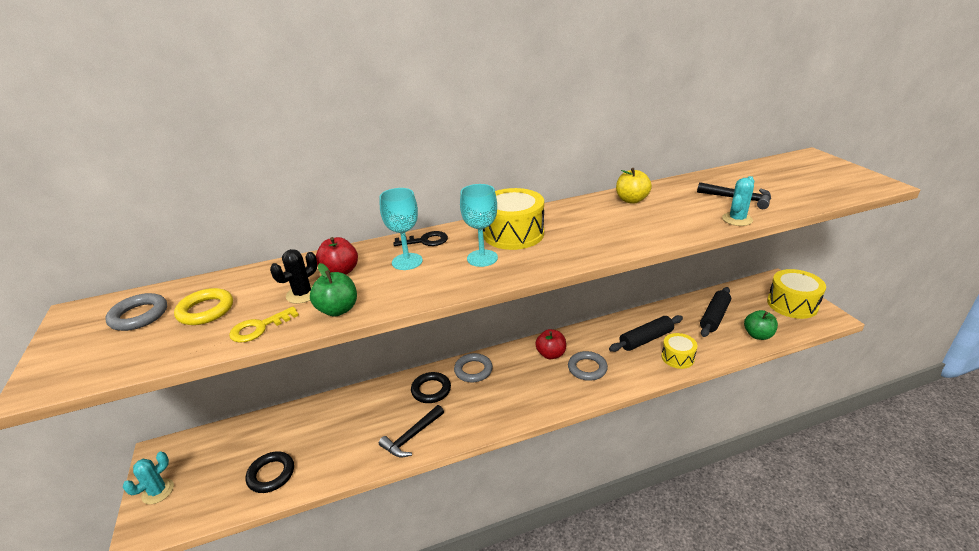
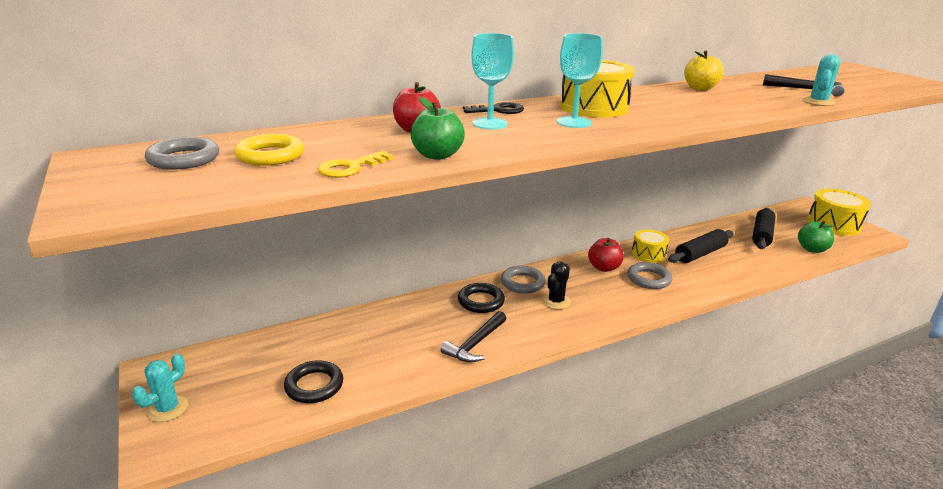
camera: 10 degrees left, 5 degrees down
(302, 294) = (384, 144): black cactus -> black cactus (556, 301)
(677, 357) = (740, 268): yellow drum -> yellow drum (648, 254)

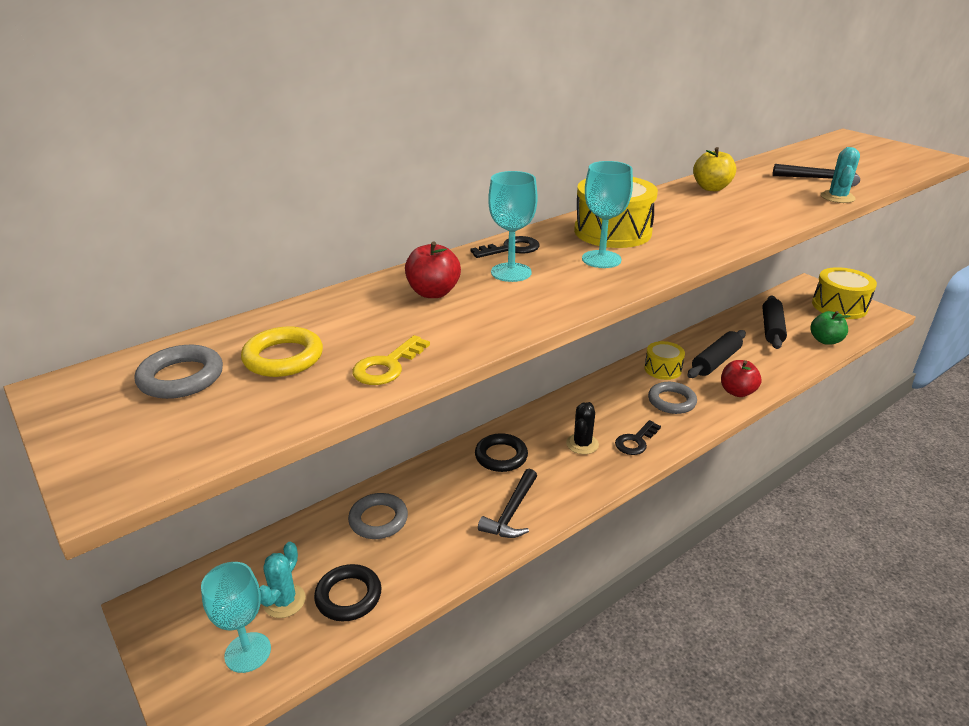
camera: 10 degrees left, 5 degrees up
(167, 409) = (186, 656): turquoise cactus -> turquoise cactus (284, 601)
(217, 413) = (248, 652): none -> turquoise goblet
(437, 155) = (476, 332): green apple -> none
(522, 283) = (539, 425): grey ring -> grey ring (378, 519)
(604, 268) = (621, 393): red apple -> red apple (737, 392)
(605, 305) = (635, 441): none -> black key

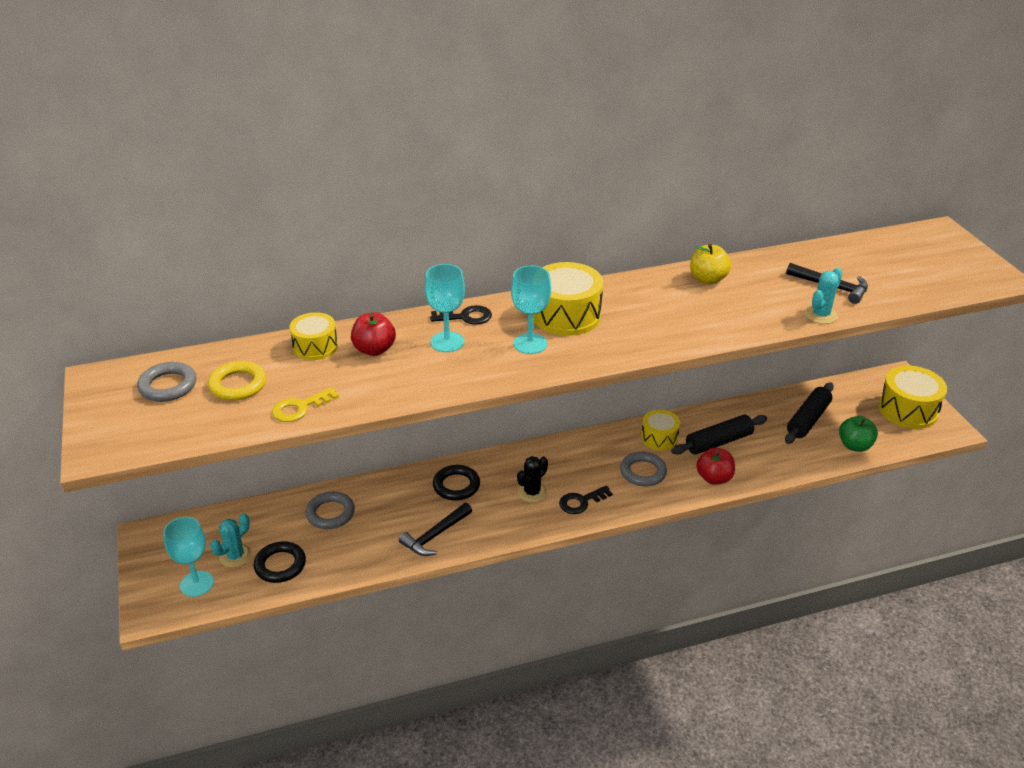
camera: 20 degrees right, 5 degrees up
(358, 302) = (315, 346): none -> yellow drum

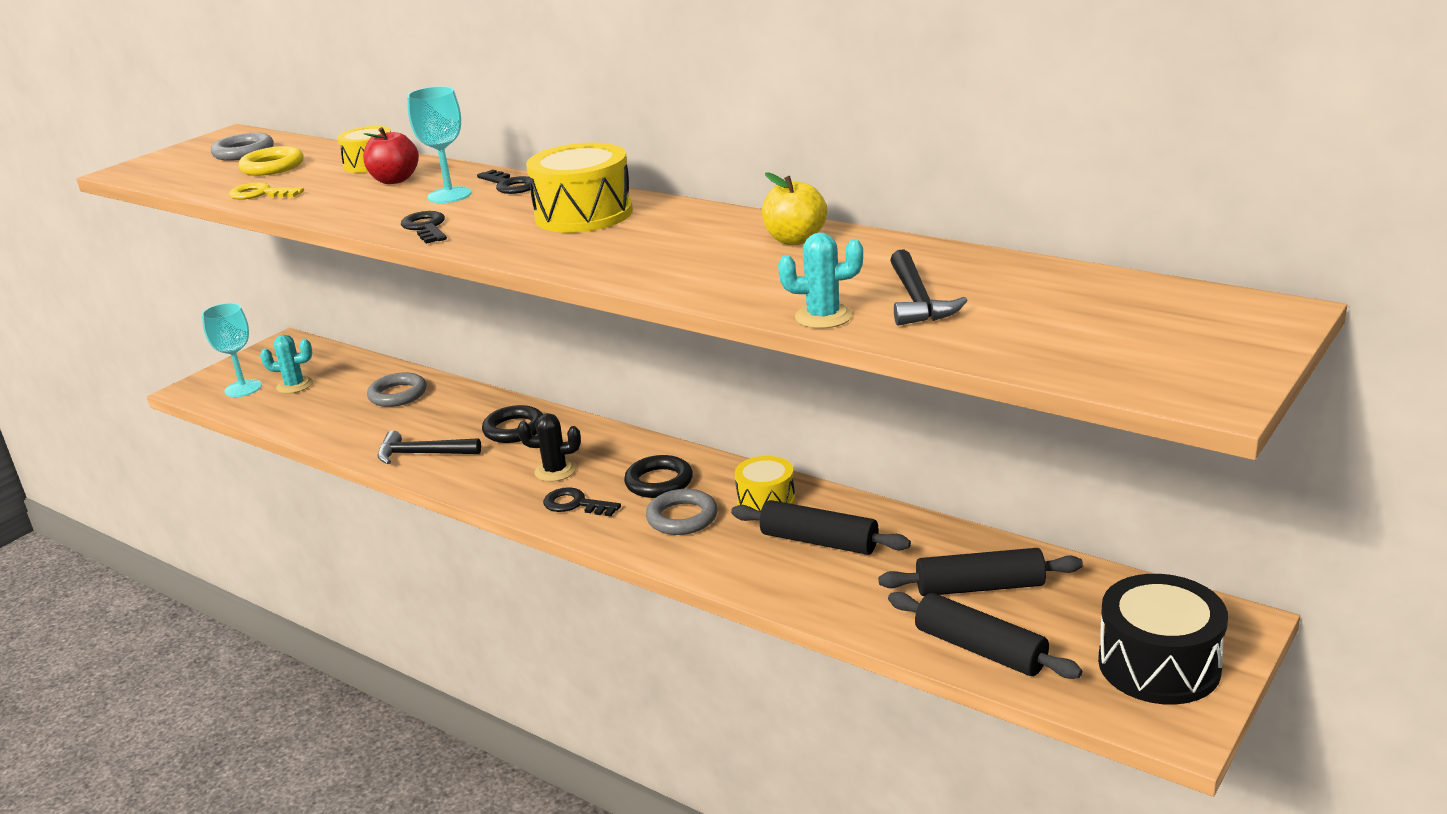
camera: 55 degrees right, 10 degrees down
(280, 565) = (301, 408): black ring -> black ring (659, 482)
(498, 370) = (426, 227): none -> black key
(530, 344) = (498, 221): turquoise goblet -> none
(714, 478) = (738, 568): red apple -> none
(854, 446) = (980, 649): green apple -> black rolling pin
(908, 410) = (1159, 665): yellow drum -> black drum

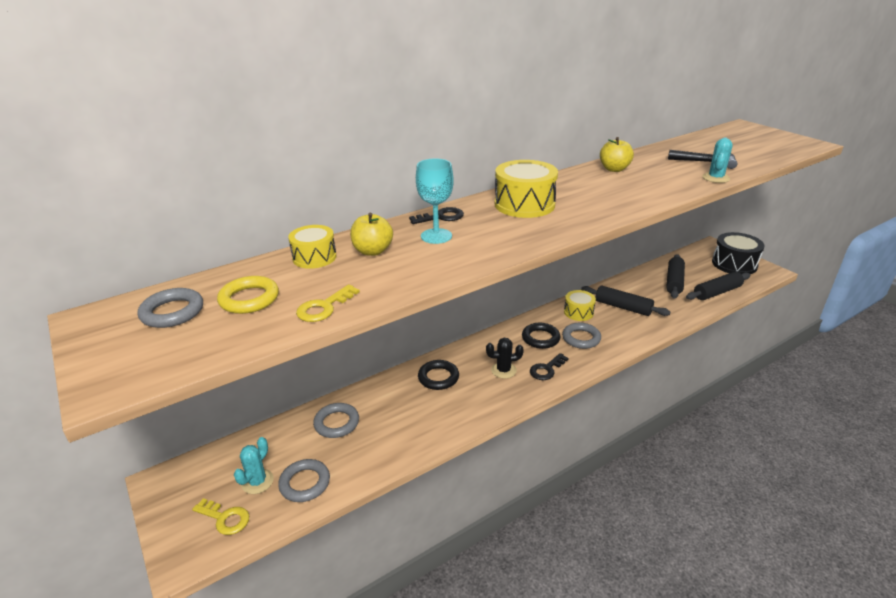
camera: 70 degrees left, 5 degrees up
(243, 388) = (225, 518): turquoise goblet -> yellow key
(297, 409) = (305, 483): none -> grey ring
(395, 180) = (372, 251): red apple -> yellow apple
(422, 454) = (439, 422): black hammer -> none
(426, 227) = (496, 248): black key -> none
(555, 471) = (503, 370): black cactus -> black cactus turned 60 degrees clockwise
(819, 541) = (623, 307): black rolling pin -> black rolling pin turned 75 degrees clockwise

